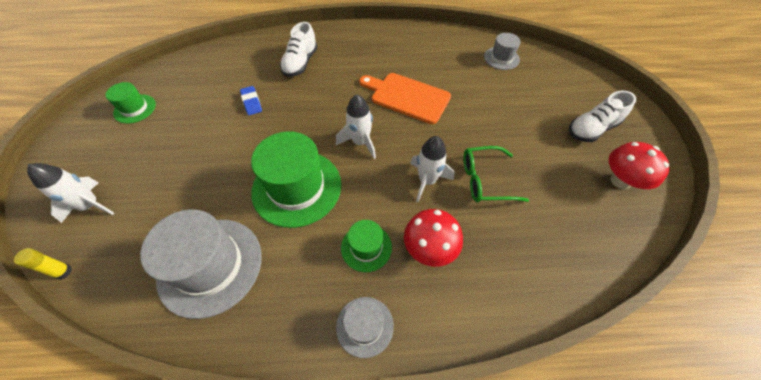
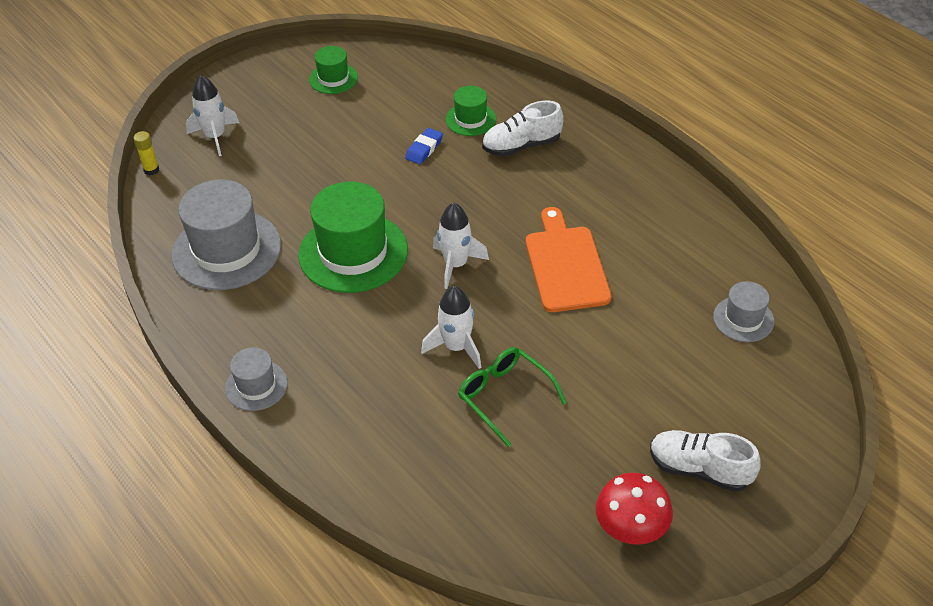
camera: 55 degrees right, 10 degrees down
(366, 247) = (333, 343): green hat -> green hat (470, 119)
(429, 248) = (373, 391): red mushroom -> none

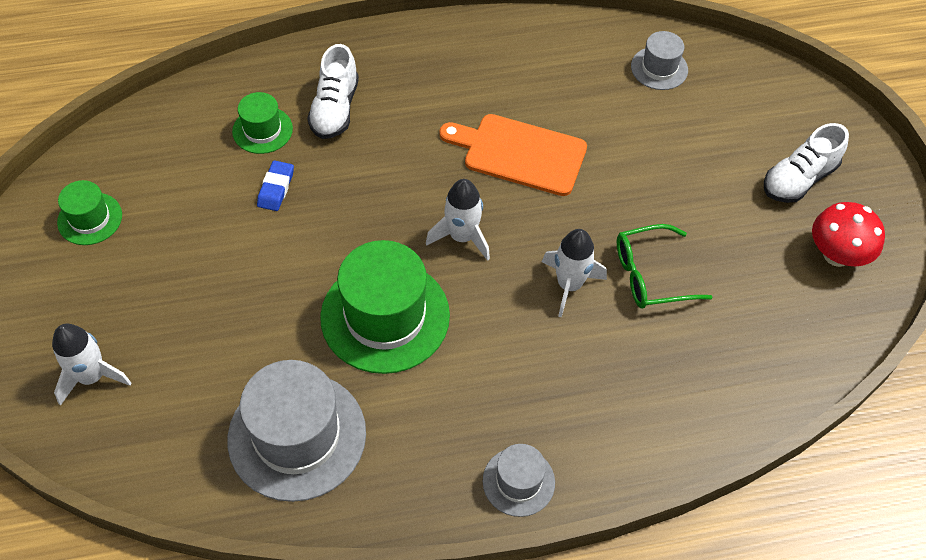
camera: 65 degrees left, 10 degrees up
(151, 170) = (96, 468): yellow glue stick -> none
(424, 149) = (276, 188): blue eraser -> blue eraser turned 45 degrees clockwise

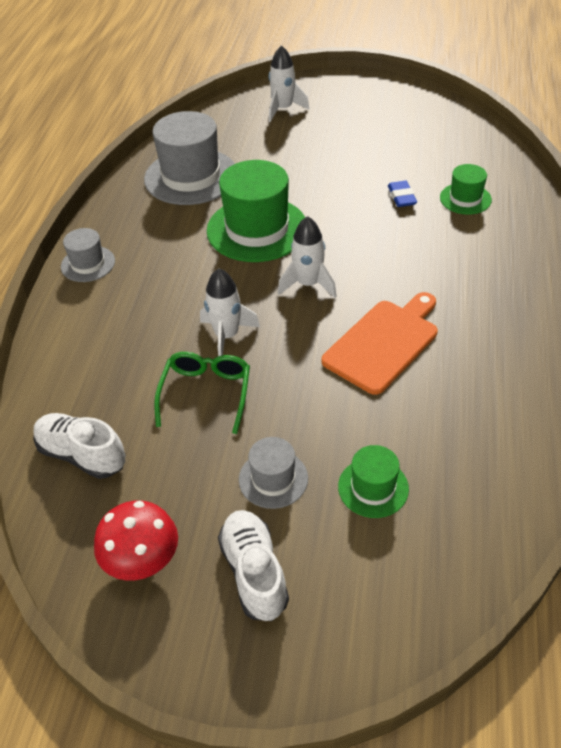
camera: 115 degrees right, 10 degrees down
(90, 219) = (408, 117): green hat -> green hat (373, 487)
(276, 188) = (401, 197): blue eraser -> blue eraser turned 45 degrees clockwise
(335, 109) = (477, 240): white shoe -> white shoe (82, 455)
(659, 68) = (467, 498): grey hat -> grey hat (273, 479)

